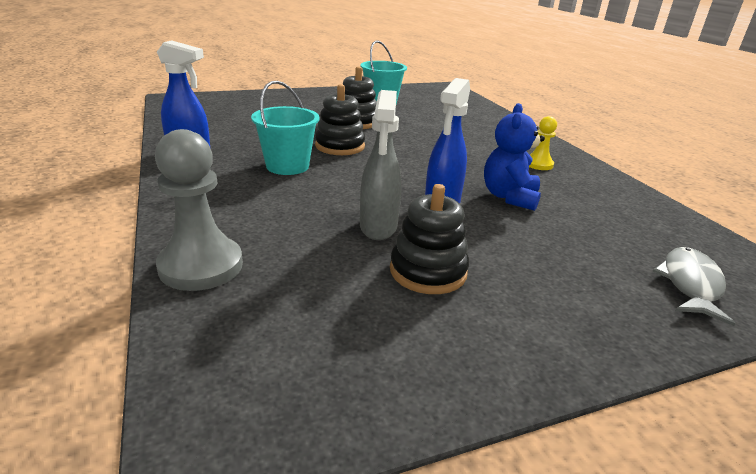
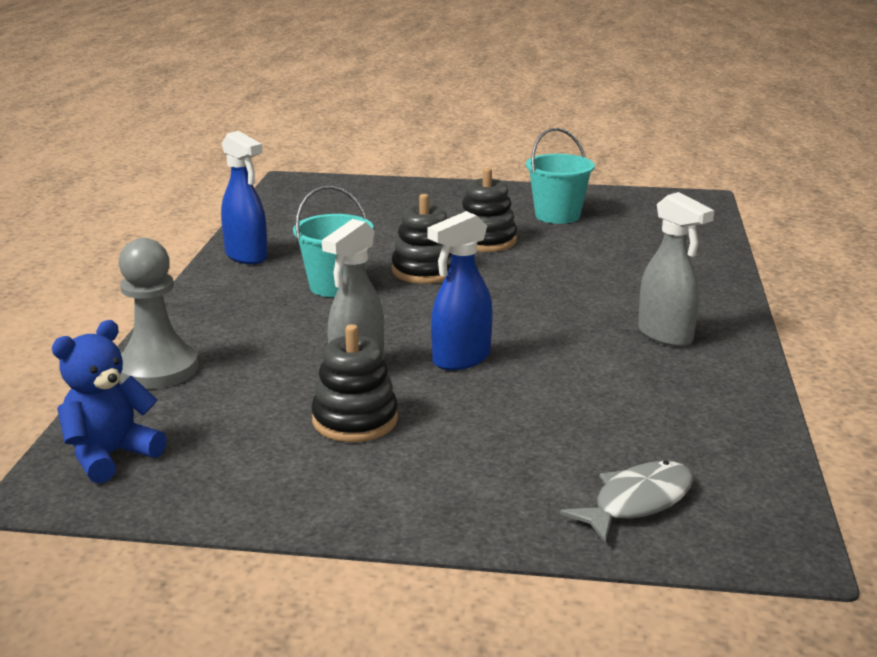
camera: 30 degrees right, 5 degrees down
(509, 197) = (557, 368): blue teddy bear -> blue teddy bear (110, 456)
(538, 164) = (665, 336): yellow pawn -> grey spray bottle

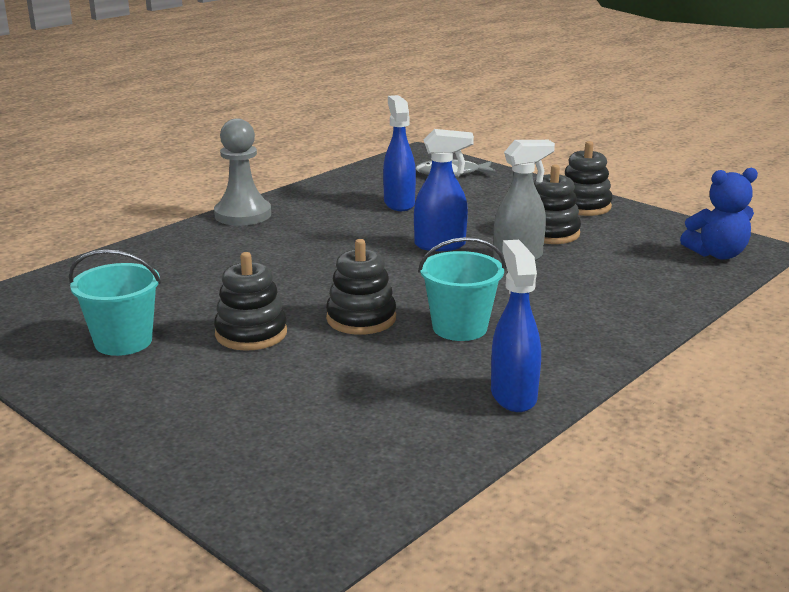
camera: 145 degrees left, 0 degrees up
(157, 369) = (667, 298): grey pawn -> grey pawn (243, 215)
(354, 495) = (583, 206): none -> black stacking toy
(603, 406) = (399, 203): none -> blue spray bottle
(665, 336) = (287, 222): grey spray bottle -> none

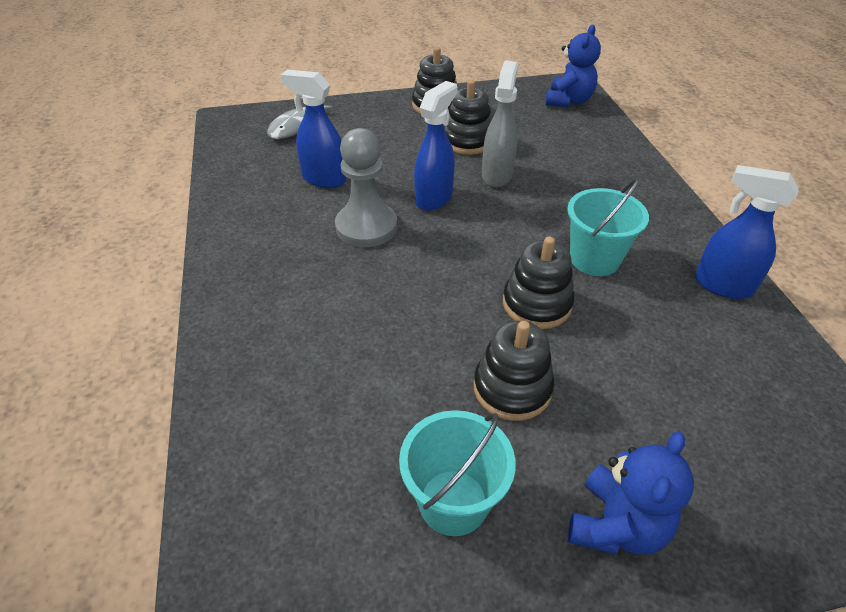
camera: 55 degrees left, 20 degrees up
(156, 403) = (616, 525): none -> blue teddy bear
(243, 215) = (226, 279): grey pawn -> grey pawn (366, 227)

